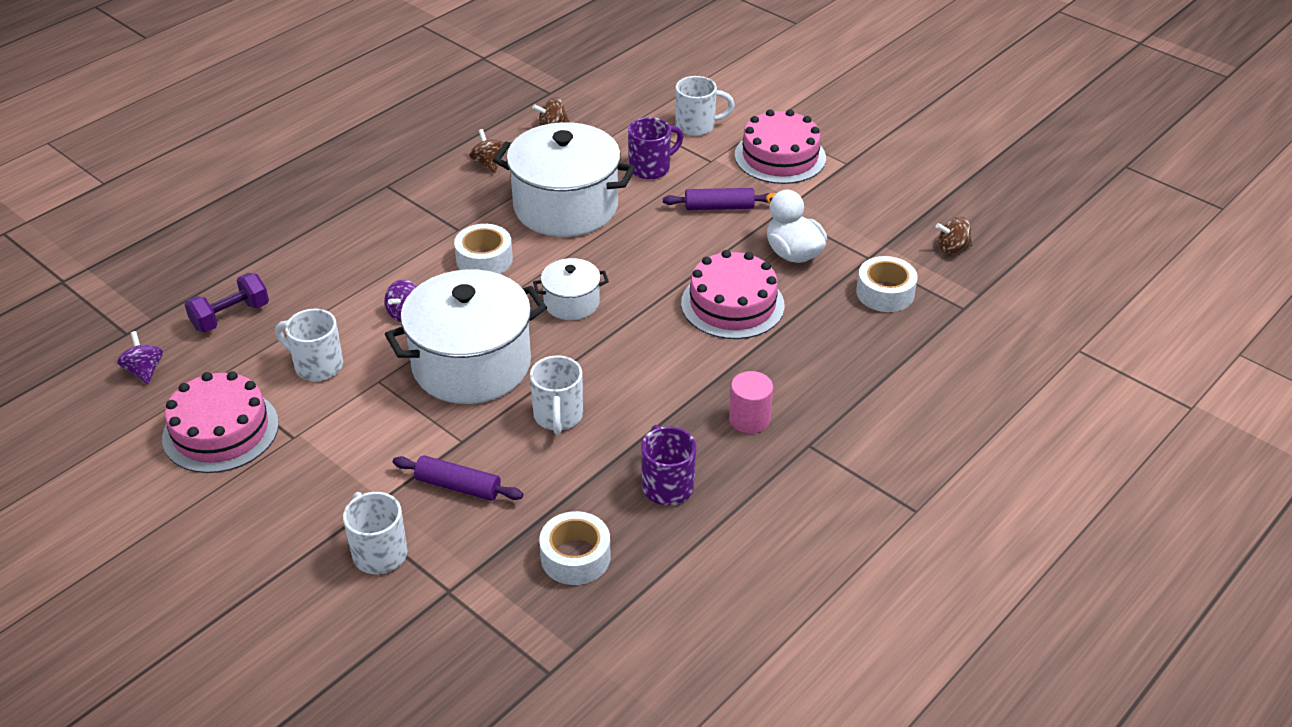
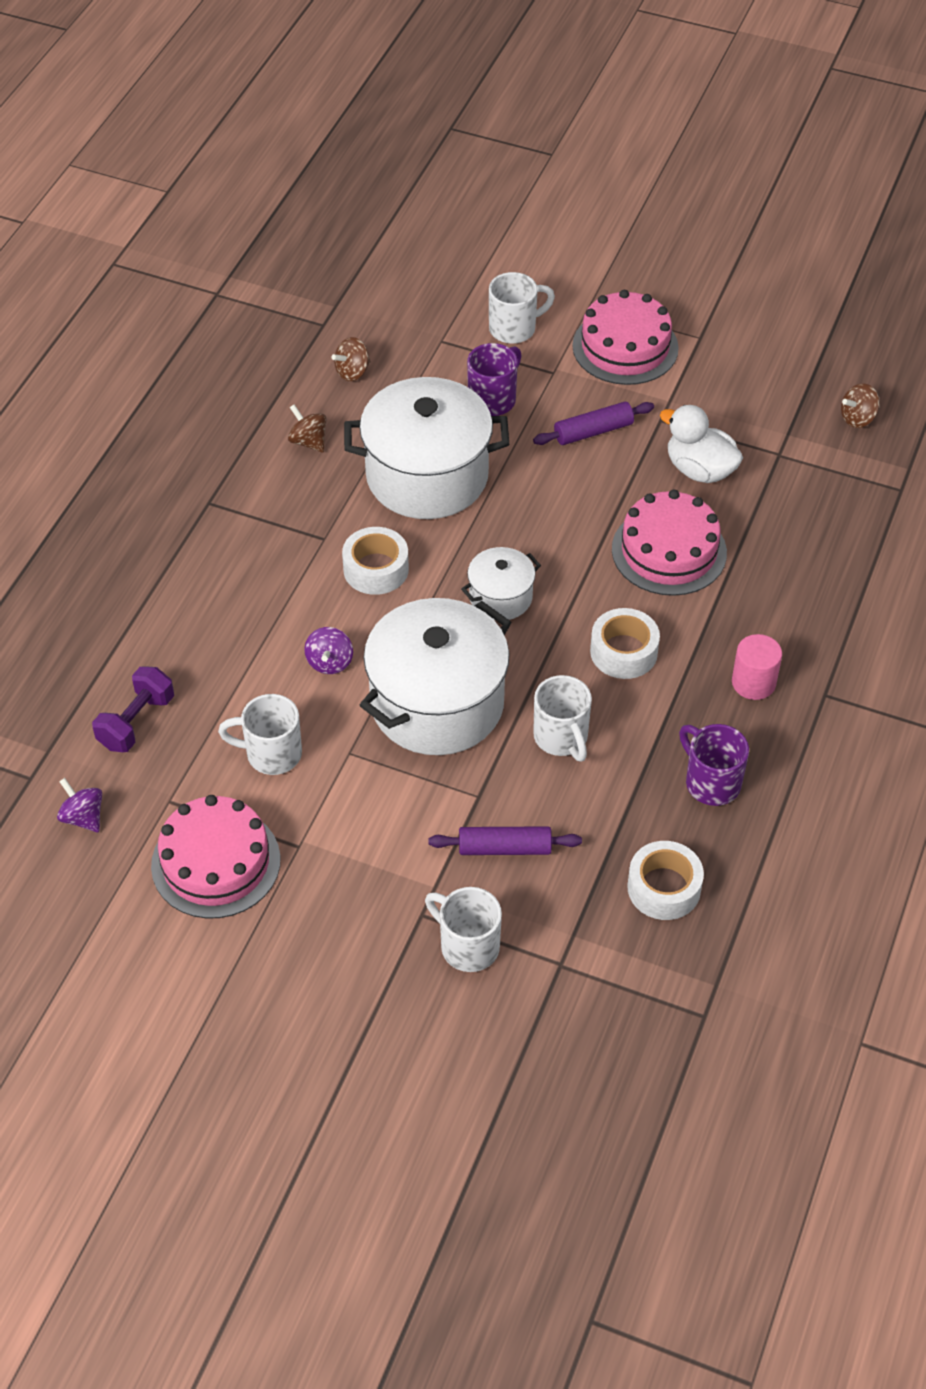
camera: 20 degrees left, 10 degrees up
(885, 293) = (815, 493): white tape -> white tape (623, 652)

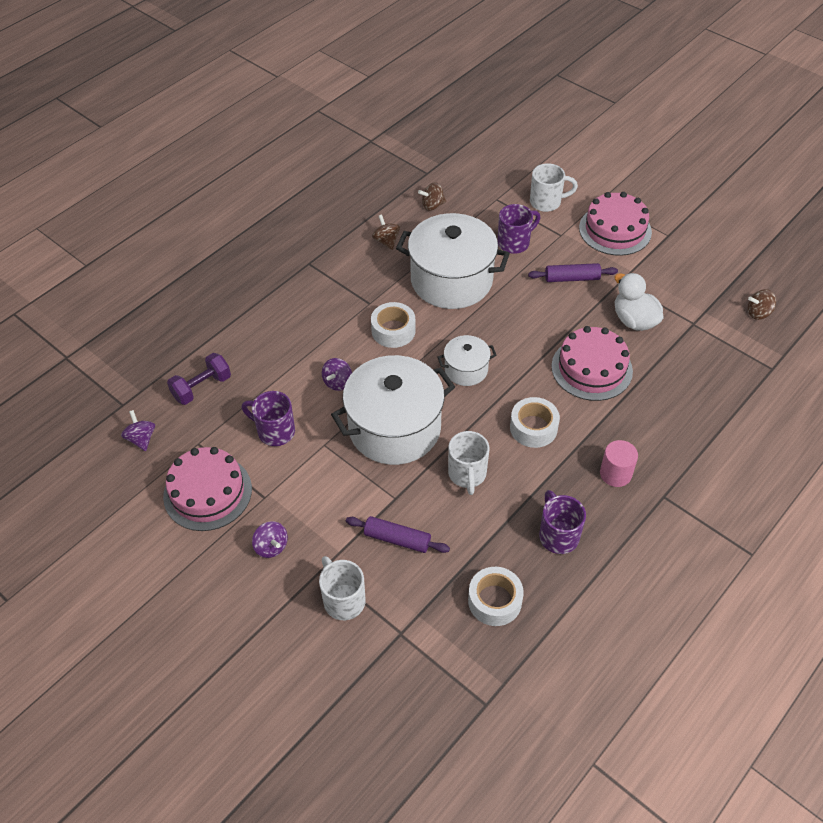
camera: 20 degrees right, 0 degrees up
(271, 754) = (274, 431): white mug -> purple mug
(339, 907) = (271, 547): none -> purple spinning top

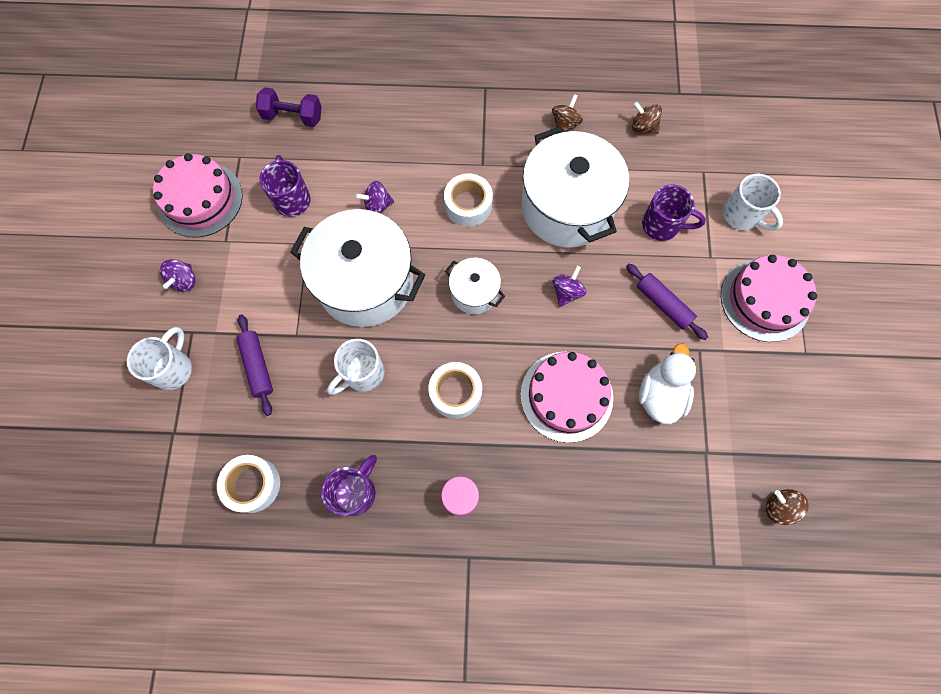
camera: 50 degrees right, 20 degrees up
(141, 439) = (214, 117): purple spinning top -> purple spinning top (566, 292)

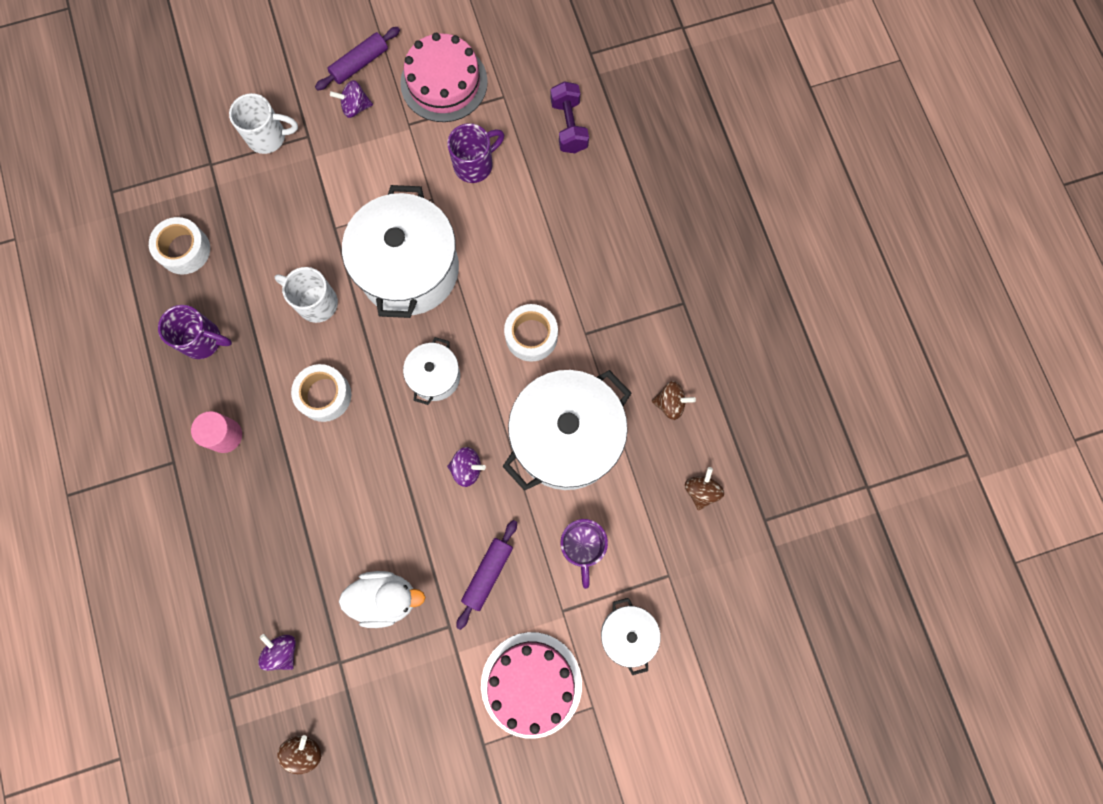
camera: 70 degrees right, 5 degrees up
(258, 366) = (293, 207): purple rolling pin -> purple rolling pin (360, 64)
(377, 206) = (497, 247): purple spinning top -> purple spinning top (282, 651)
(566, 396) = (354, 503): pink cake -> none
(742, 215) = (627, 634): white mug -> white pot

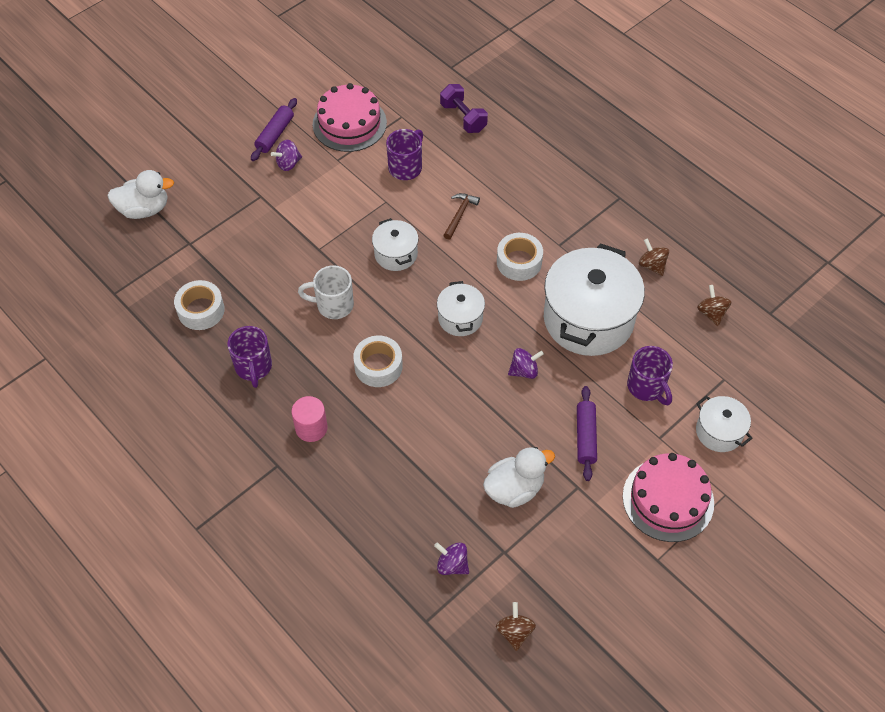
camera: 25 degrees left, 20 degrees down
(185, 102) = (144, 209): none -> white duck
(203, 340) = (253, 367): purple mug -> purple mug turned 90 degrees clockwise
(268, 137) = (228, 208): white mug -> none
(409, 269) = (396, 254): white pot -> white pot, size x0.49
(500, 249) = (459, 215): none -> brown hammer
(670, 403) = (652, 265): brown spinning top -> brown spinning top turned 105 degrees counterclockwise

